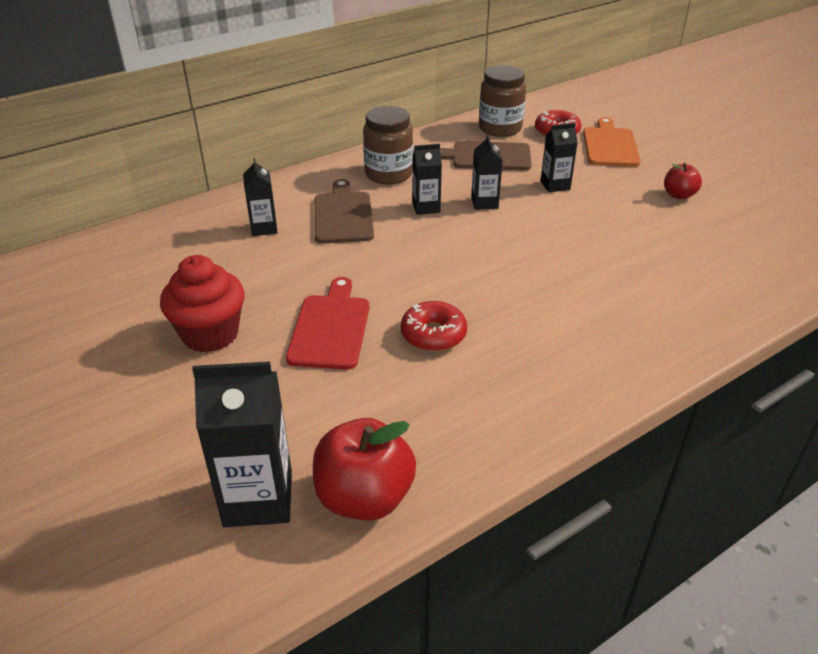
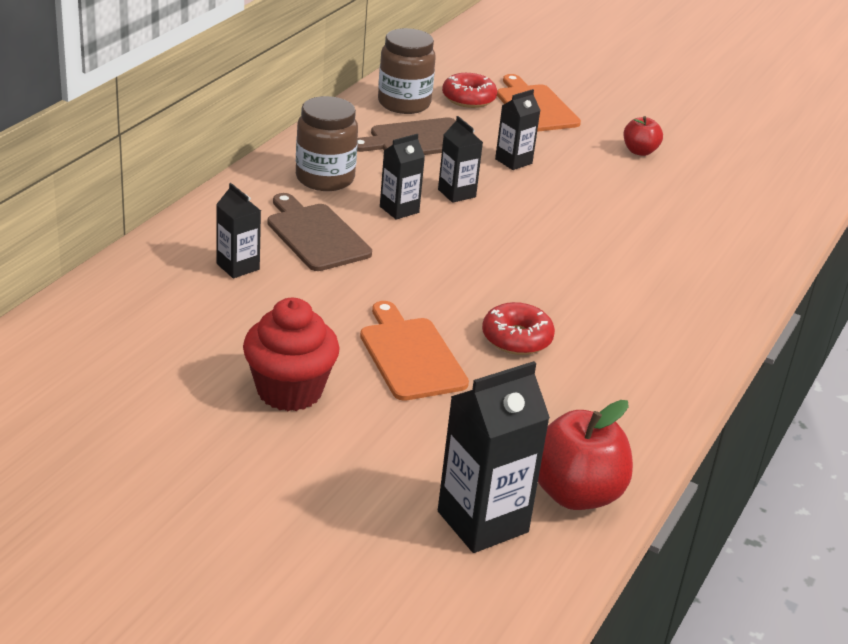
camera: 30 degrees left, 5 degrees down
(330, 328) = (410, 355): red cutting board -> orange cutting board

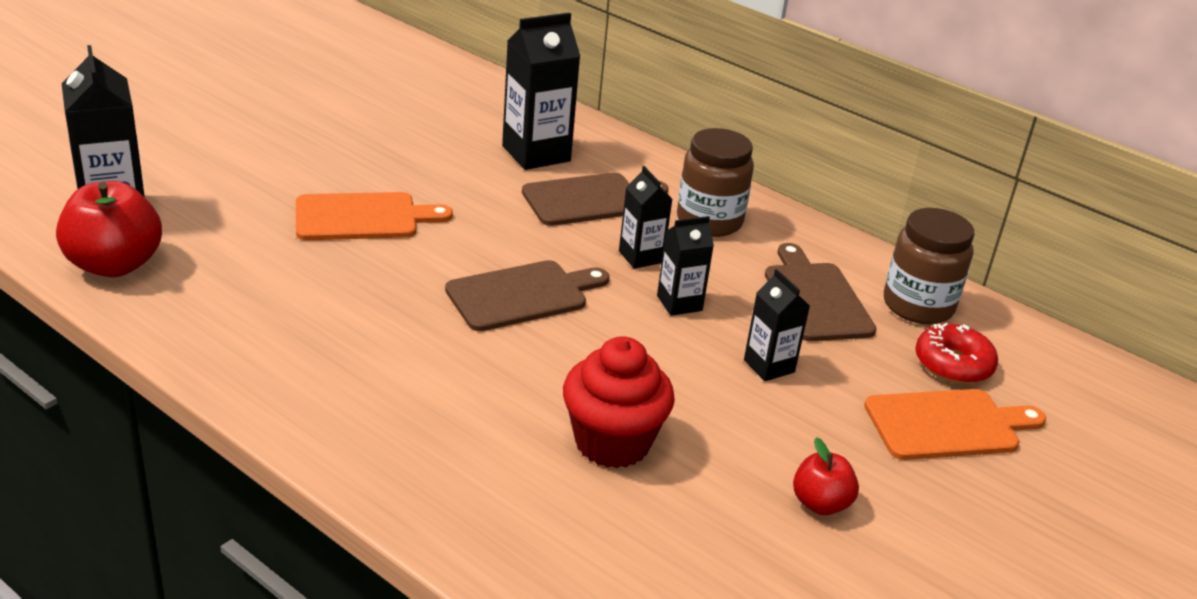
camera: 100 degrees right, 0 degrees up
(238, 267) = (536, 153): black carton -> black carton, size x1.72
(289, 391) = (335, 153): red cupcake -> red cupcake (612, 442)
(487, 261) = (522, 295): none -> brown cutting board
(516, 338) = (368, 284): red donut -> none

